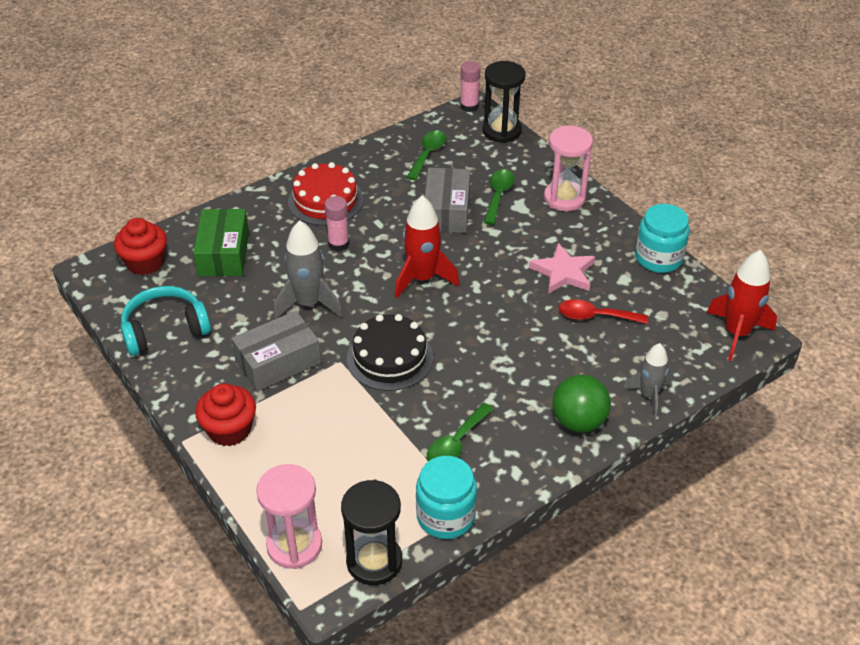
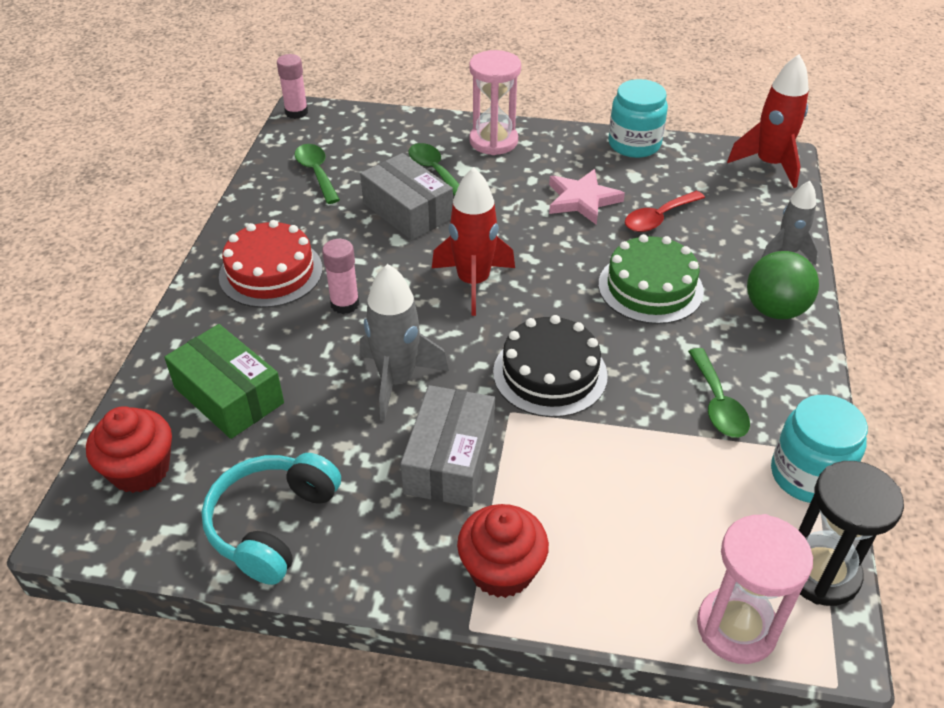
camera: 45 degrees left, 0 degrees up
(501, 131) = (357, 117): black hourglass -> none
(521, 353) = (650, 287): none -> green cake

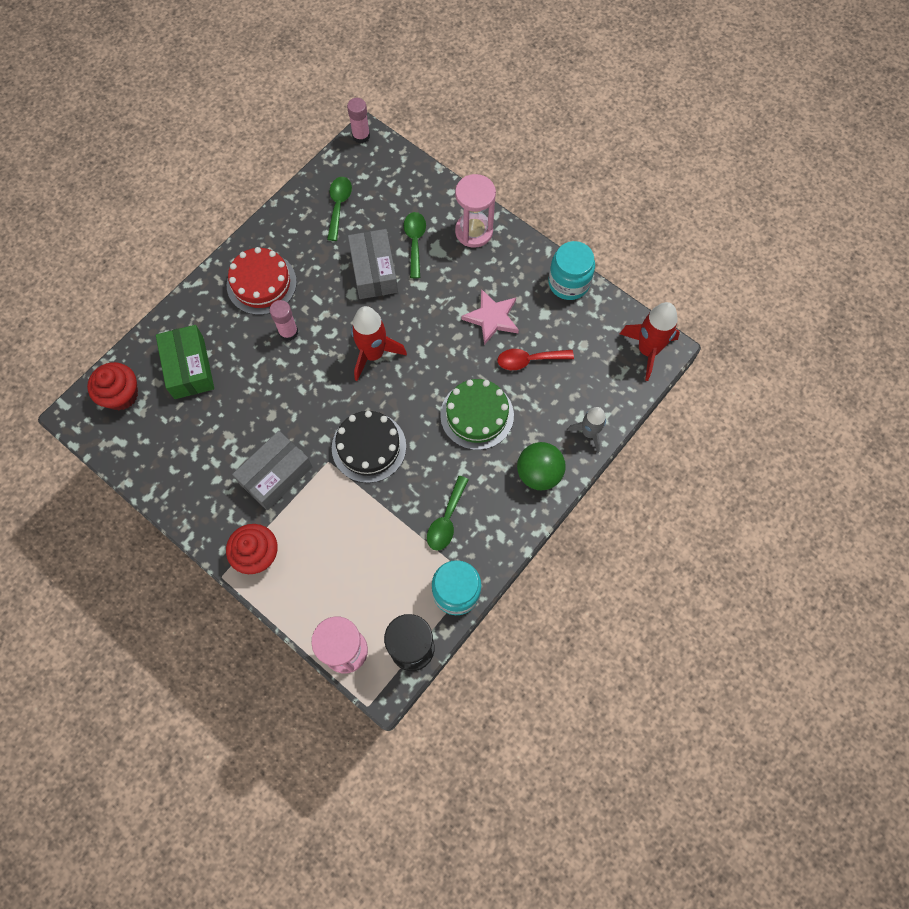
camera: 30 degrees right, 25 degrees up
(272, 524) = (166, 465): turquoise headphones -> none
(397, 380) = (282, 406): grey rocket -> none

